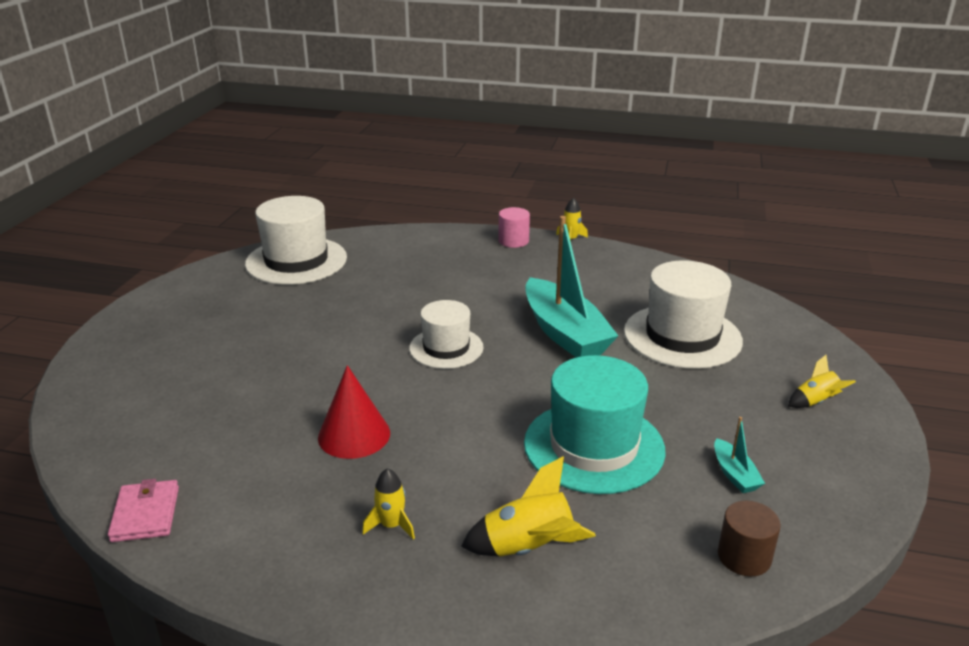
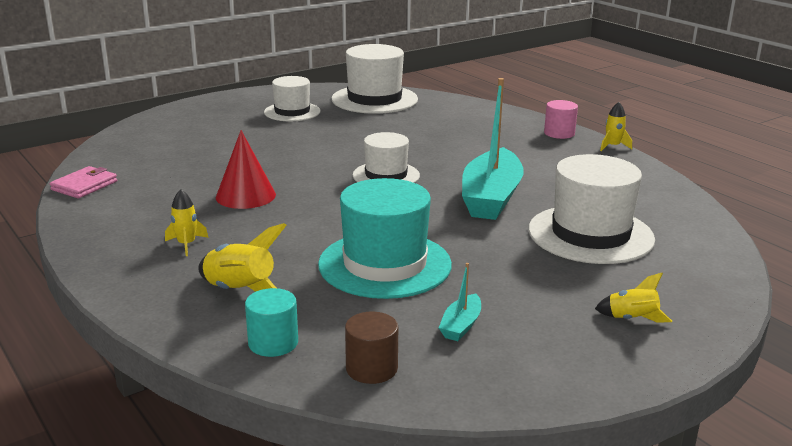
camera: 40 degrees right, 5 degrees down
(234, 308) = (292, 112): none -> white hat
(640, 583) = (273, 343): none -> turquoise cylinder

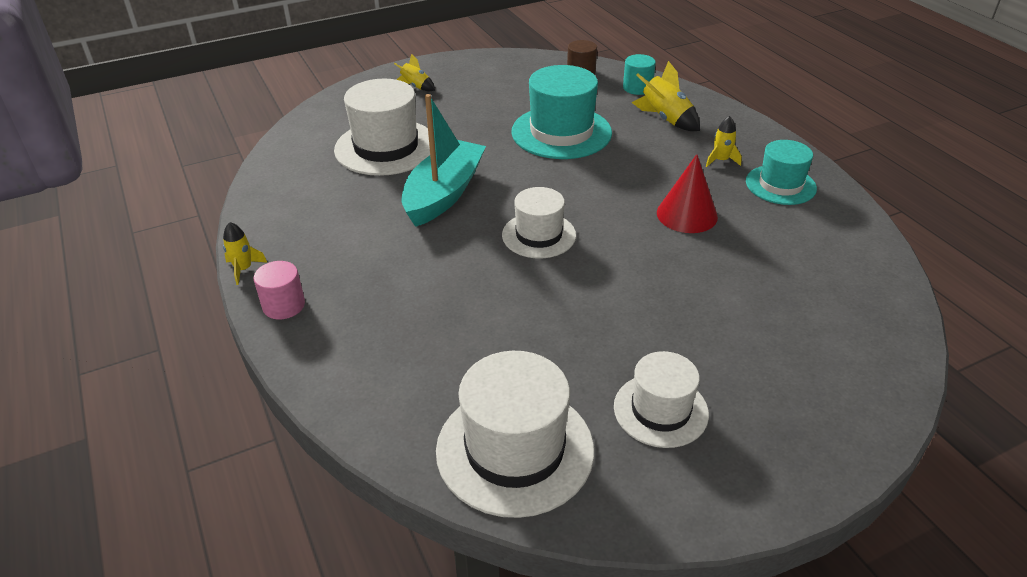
camera: 170 degrees left, 15 degrees up
(84, 185) = (867, 243): pink wallet -> none
(131, 224) = (780, 185): none -> turquoise hat
(461, 325) = (522, 90): turquoise boat -> none

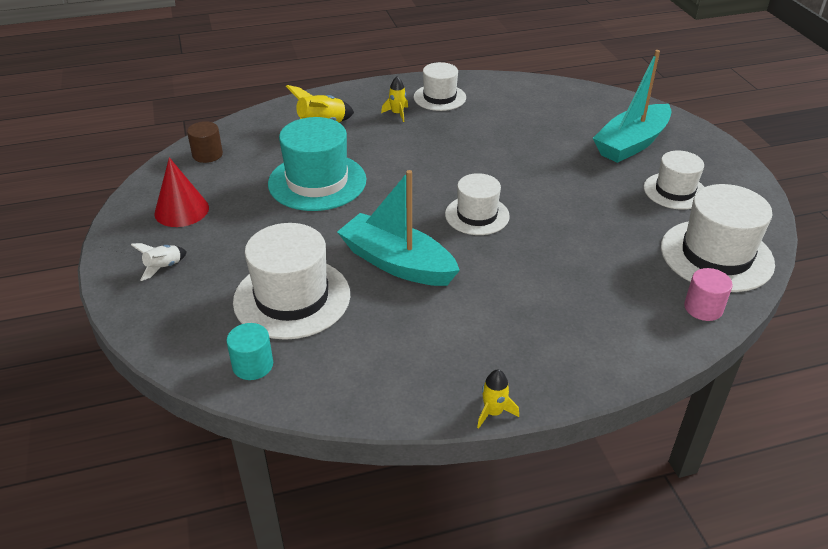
camera: 80 degrees left, 0 degrees up
(284, 305) = (555, 379): pink cylinder -> pink cylinder (703, 308)
(416, 86) = (163, 267): yellow rocket -> white rocket
(637, 88) = (258, 129): turquoise cylinder -> turquoise cylinder (253, 365)
(686, 214) = (466, 142): red cone -> red cone (181, 210)
(770, 364) = (631, 144): none -> turquoise boat
(780, 185) = (439, 97): turquoise hat -> white hat

